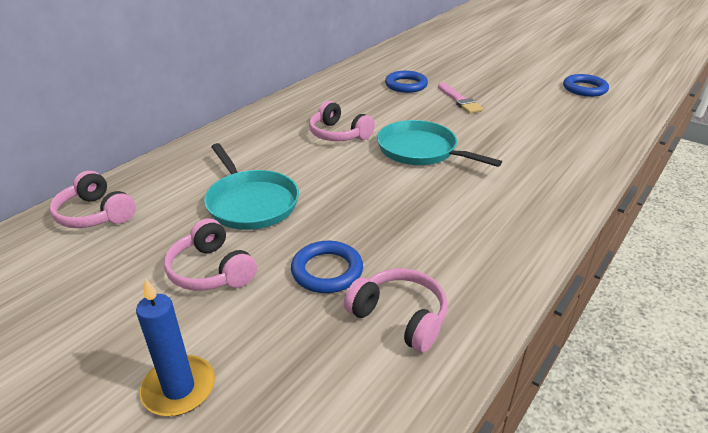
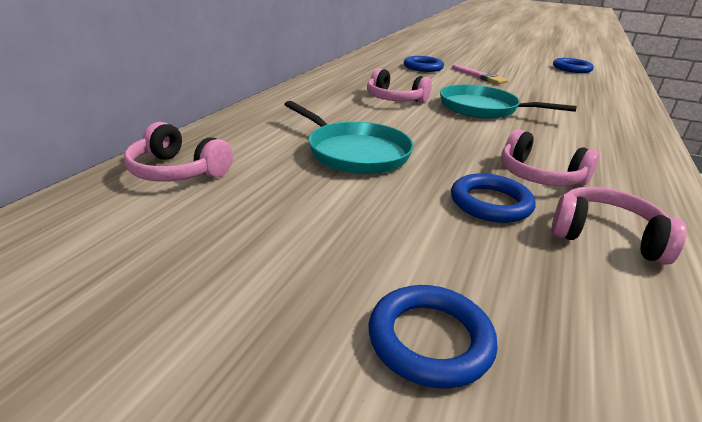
camera: 15 degrees left, 5 degrees down
(179, 388) = (430, 340): blue candle -> blue ring
(211, 270) = (363, 213): pink headphones -> pink headphones (539, 176)

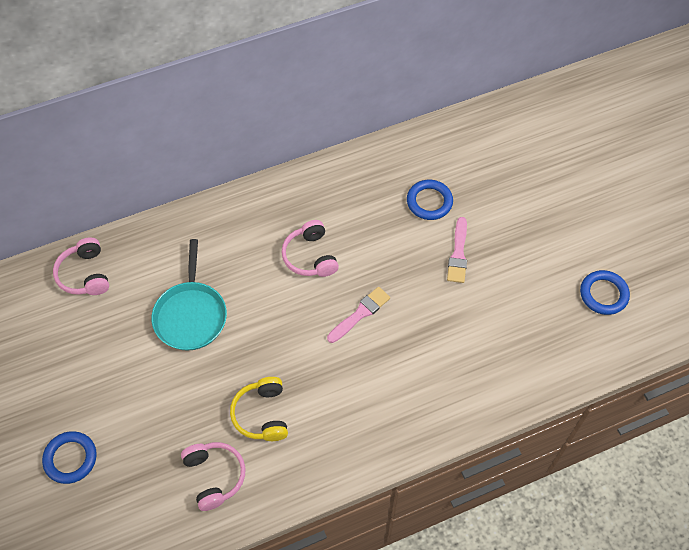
camera: 45 degrees right, 30 degrees up
(482, 108) = (360, 314): turquoise pan -> pink brush
(490, 203) = (198, 413): blue ring -> none
(539, 176) = (262, 414): pink headphones -> yellow headphones

